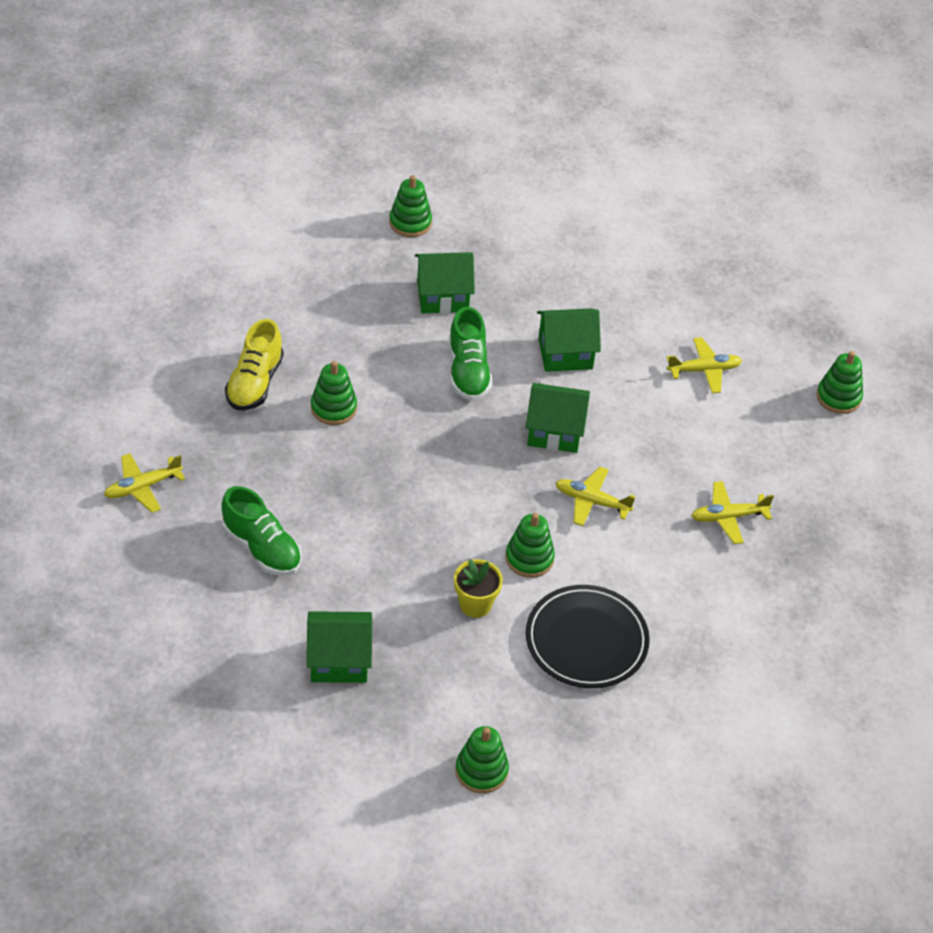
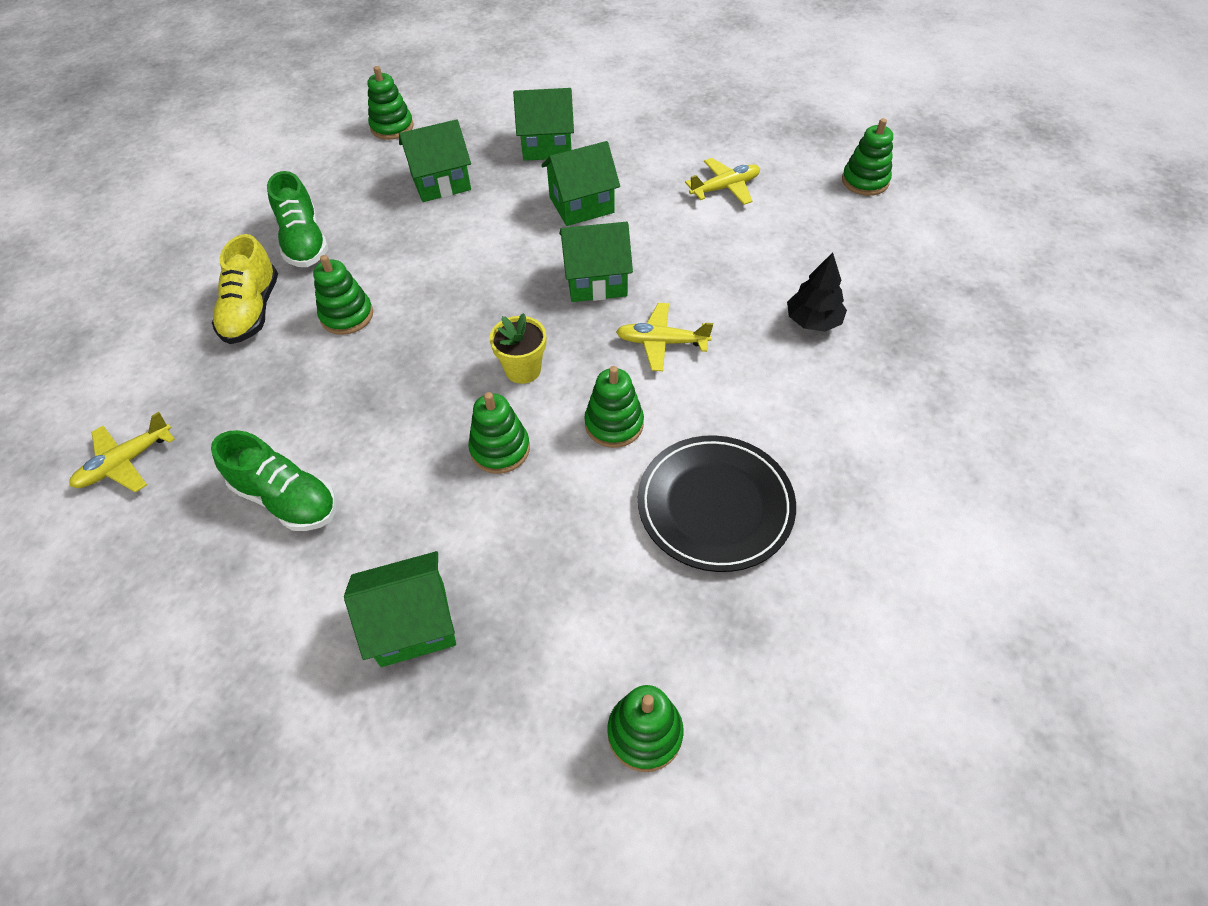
camera: 10 degrees left, 5 degrees up
(433, 554) = (500, 449): none -> green stacking toy
(468, 371) = (486, 245): green shoe -> green shoe (304, 242)
(475, 604) = (567, 498): yellow flower pot -> yellow flower pot (523, 369)
(552, 281) = (547, 145): none -> green house
(728, 517) = (813, 321): yellow plane -> black tree

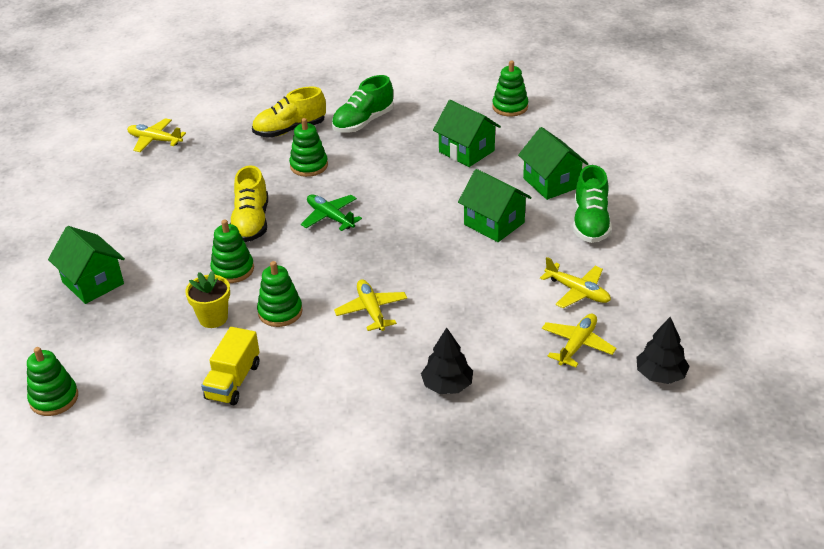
camera: 65 degrees right, 15 degrees down
(287, 499) = (156, 204): green shoe -> green shoe (590, 223)
(417, 404) = (251, 222): none -> yellow shoe
(467, 326) = (330, 217): none -> green plane
(523, 369) = (306, 255): yellow flower pot -> yellow flower pot (213, 318)
(596, 281) = (414, 258): green house -> none
(715, 505) = (233, 381): black plate -> yellow truck
(800, 214) = (577, 345): none -> yellow plane
(865, 181) = (660, 375): green stacking toy -> black tree

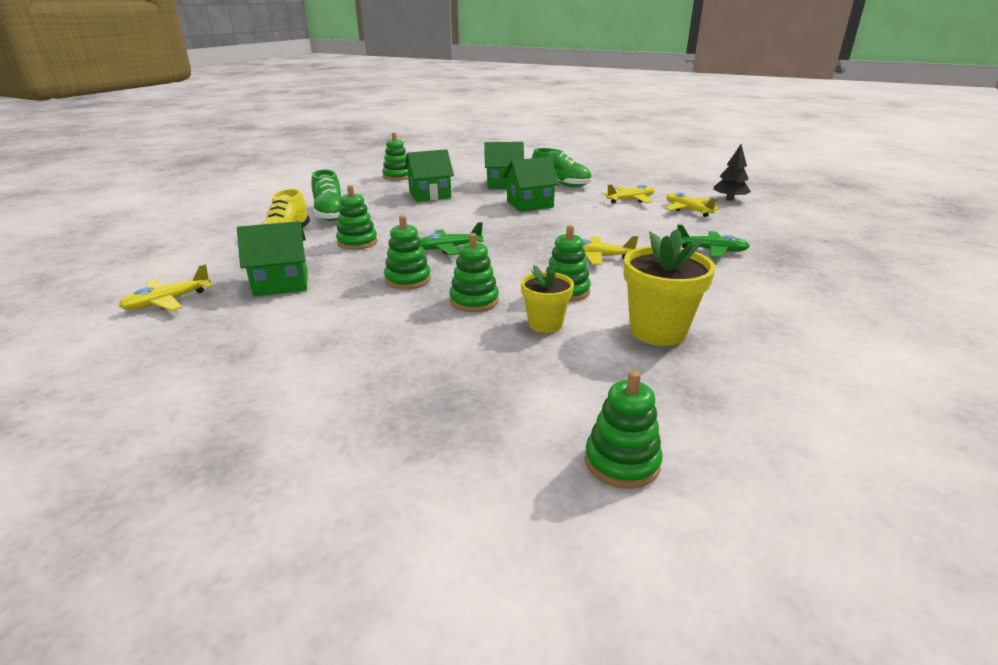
camera: 65 degrees left, 10 degrees down
(93, 283) = (396, 389): green house -> green house (281, 283)
(233, 381) = (657, 331): yellow truck -> yellow flower pot
(251, 222) = (408, 279): yellow shoe -> green stacking toy
(447, 385) = (711, 250): black tree -> green plane

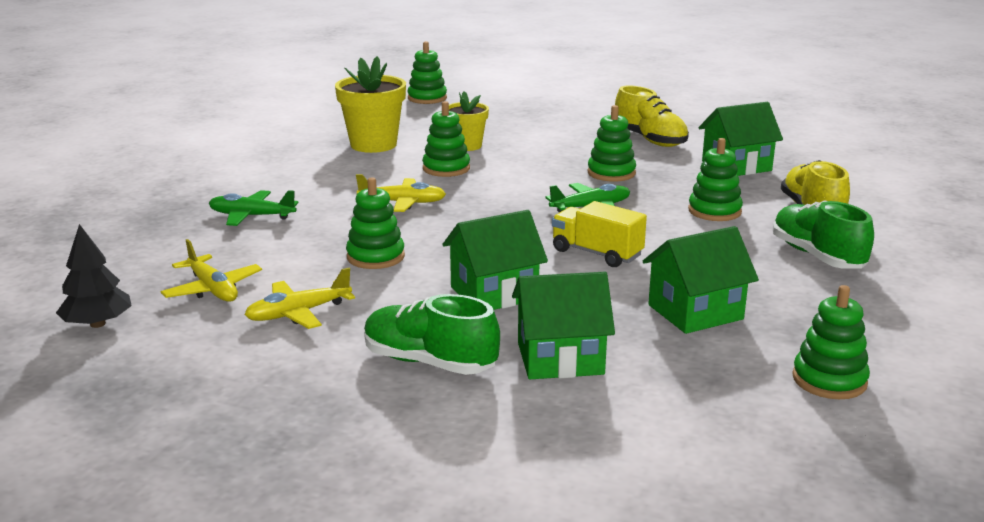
camera: 175 degrees right, 5 degrees down
(167, 302) = (815, 149): yellow plane -> none
(326, 325) = (650, 140): none -> yellow shoe
(463, 220) = (597, 253): none -> yellow truck
(474, 301) = (534, 158): green stacking toy -> green stacking toy (375, 257)

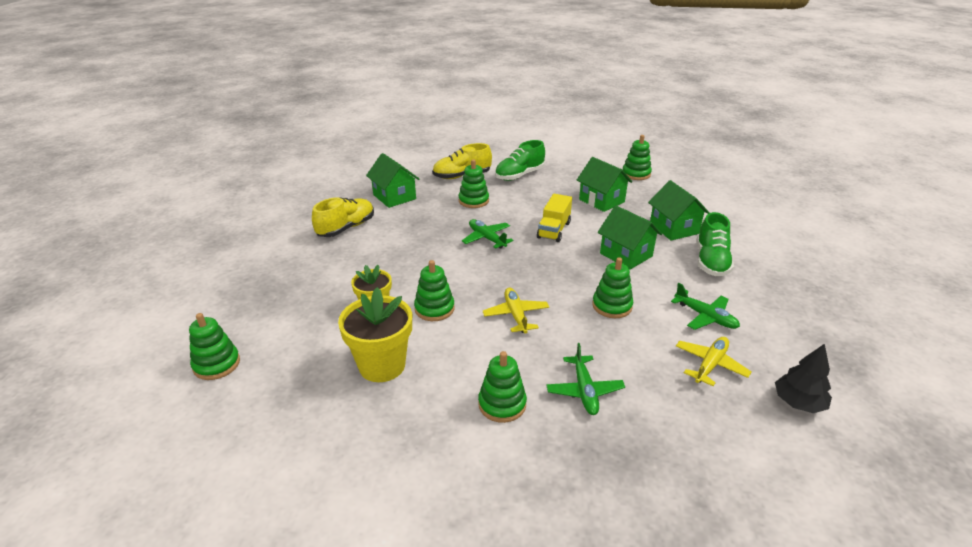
camera: 105 degrees left, 10 degrees up
(298, 313) = (705, 317): yellow plane -> green plane
(611, 173) = (421, 237): green stacking toy -> green stacking toy (502, 404)

